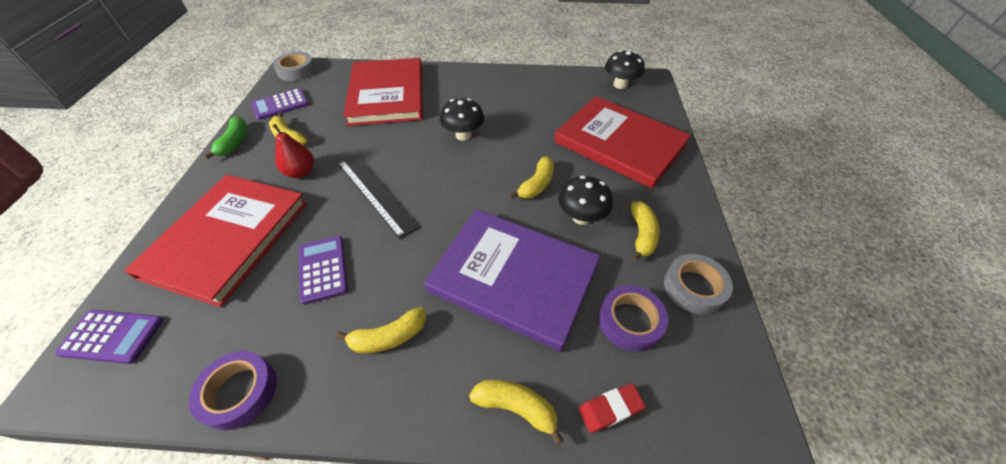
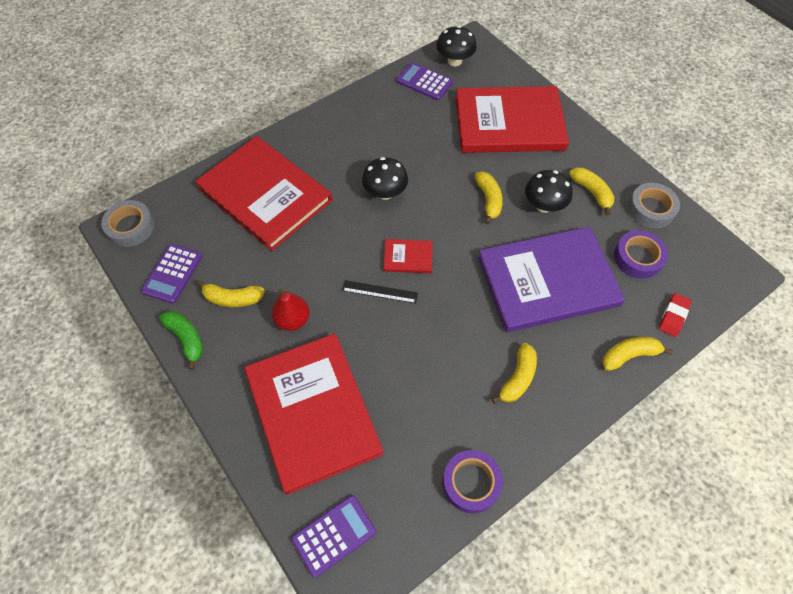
camera: 40 degrees left, 10 degrees up
(323, 269) = (418, 374): purple calculator -> purple calculator (424, 82)
(375, 193) = (379, 292): black ruler -> black ruler, size x0.57
(425, 184) = (408, 257): none -> red book

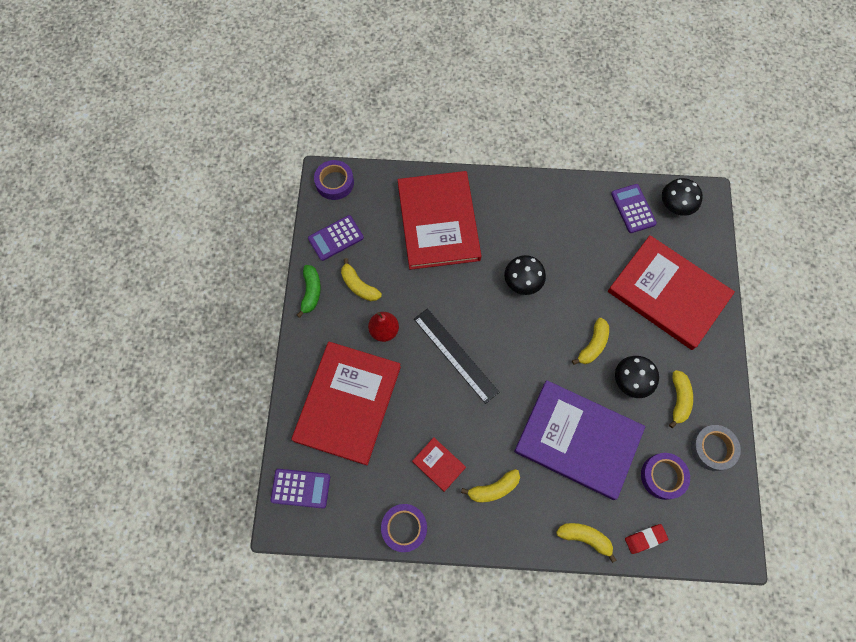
camera: 40 degrees right, 10 degrees up
(131, 227) = (334, 182): grey tape -> purple tape
(379, 292) = (455, 355): black ruler -> black ruler, size x1.76
(408, 257) = (496, 345): red book -> red book (439, 464)

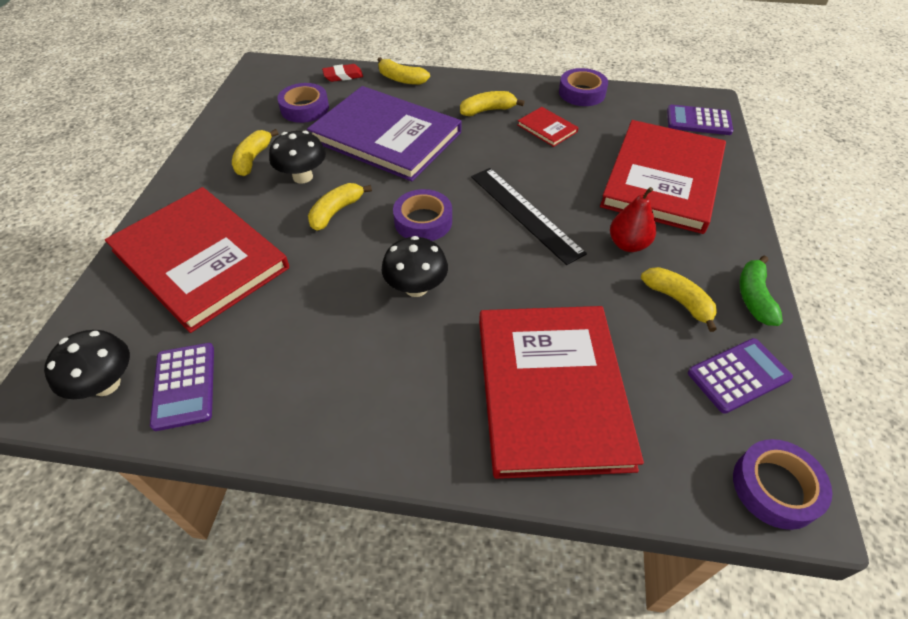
camera: 175 degrees left, 20 degrees down
(528, 341) = (423, 221): none -> purple tape
(712, 448) = (239, 123): grey tape -> none

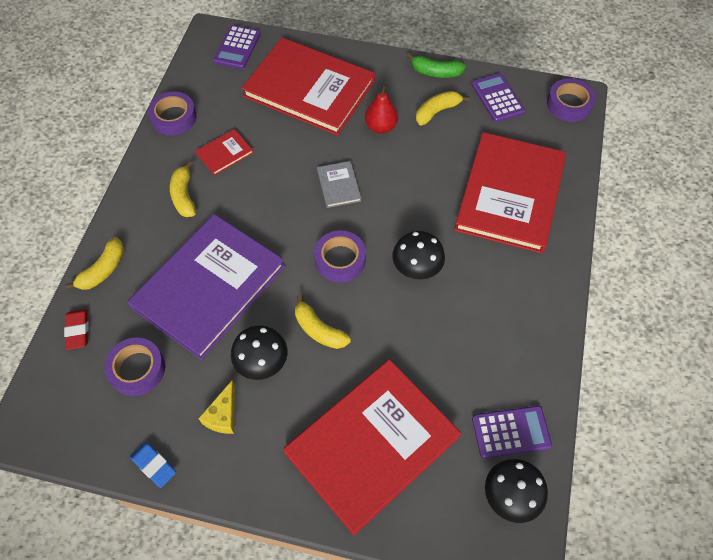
camera: 85 degrees left, 10 degrees up
(216, 128) = (154, 465): none -> blue eraser
(253, 159) = (223, 415): yellow banana -> yellow cheese
(525, 213) = (339, 185): black ruler -> grey book
(551, 390) = (510, 194): red book -> red book turned 75 degrees counterclockwise

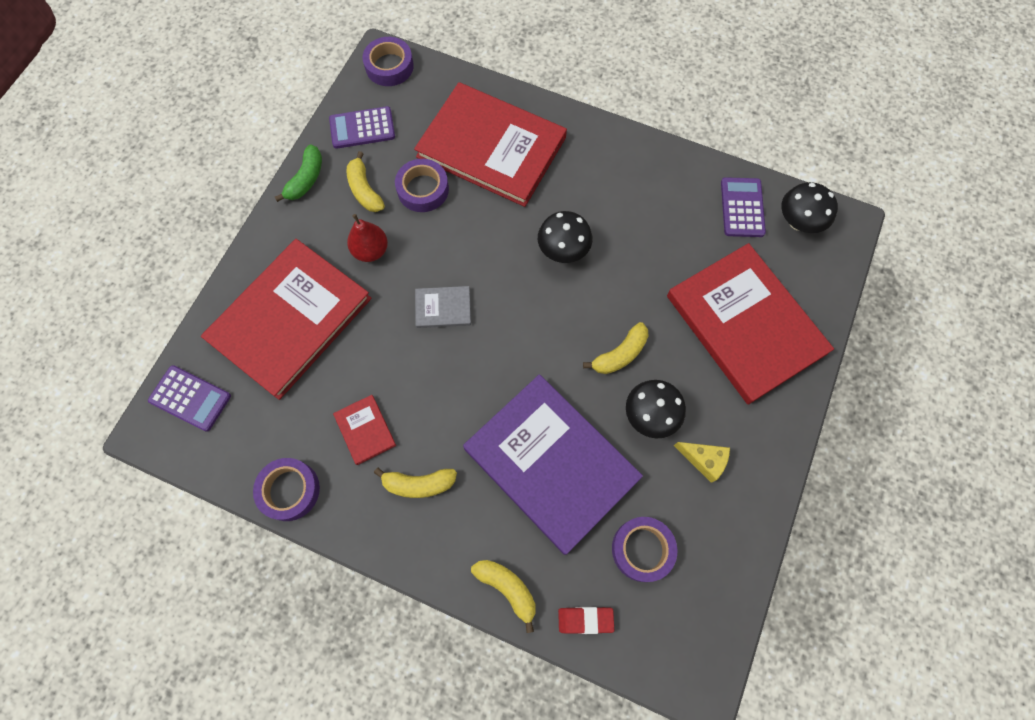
camera: 80 degrees left, 10 degrees up
(154, 465) = (751, 534): blue eraser -> none
(340, 260) = (540, 321): purple tape -> purple tape (423, 189)

